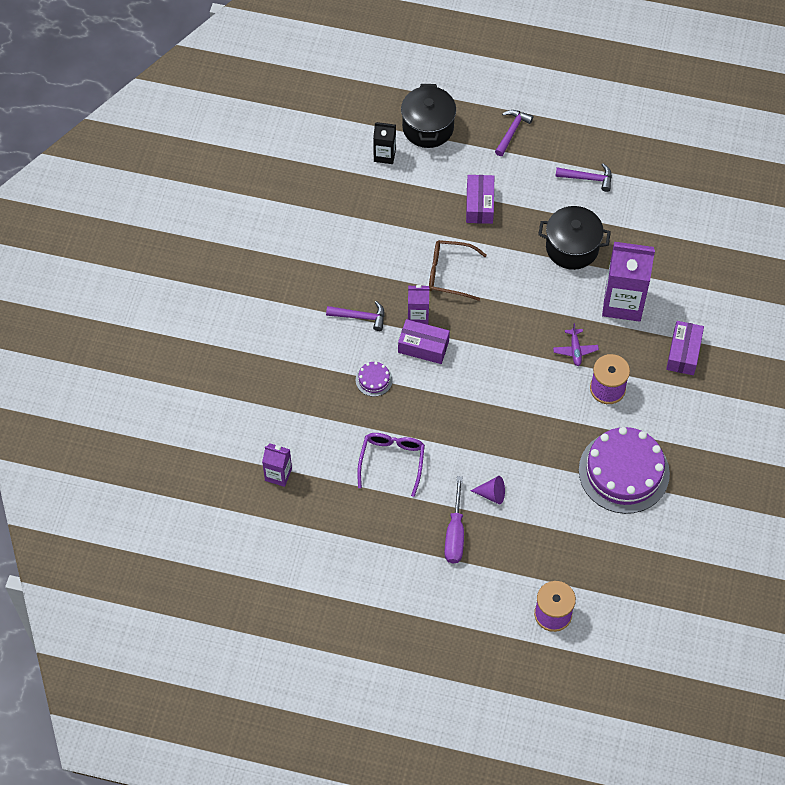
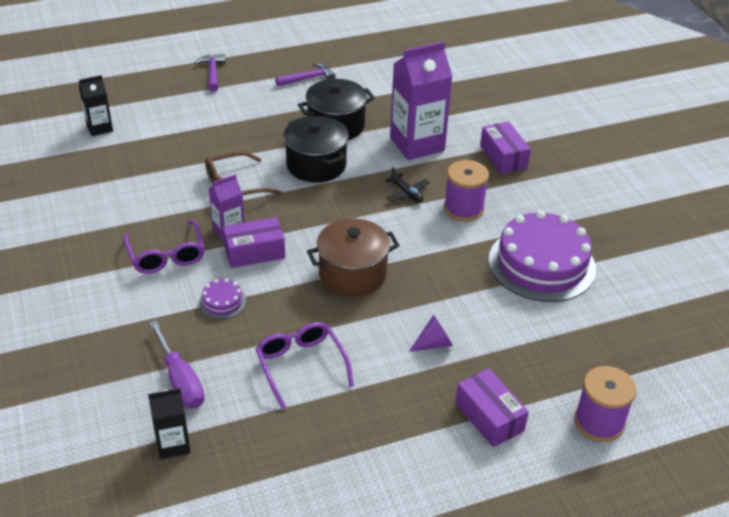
camera: 35 degrees left, 20 degrees down
(278, 474) = (173, 444): purple carton -> black carton
(360, 317) = (166, 256): purple hammer -> purple glasses
(428, 127) = (129, 96): black pot -> black pot (316, 165)
(455, 534) = (428, 400): purple screwdriver -> purple screwdriver (181, 381)
(479, 205) = (223, 129): purple box -> purple box (489, 417)
(479, 404) = (352, 274): none -> brown pot
(575, 350) = (406, 193): purple plane -> black plane

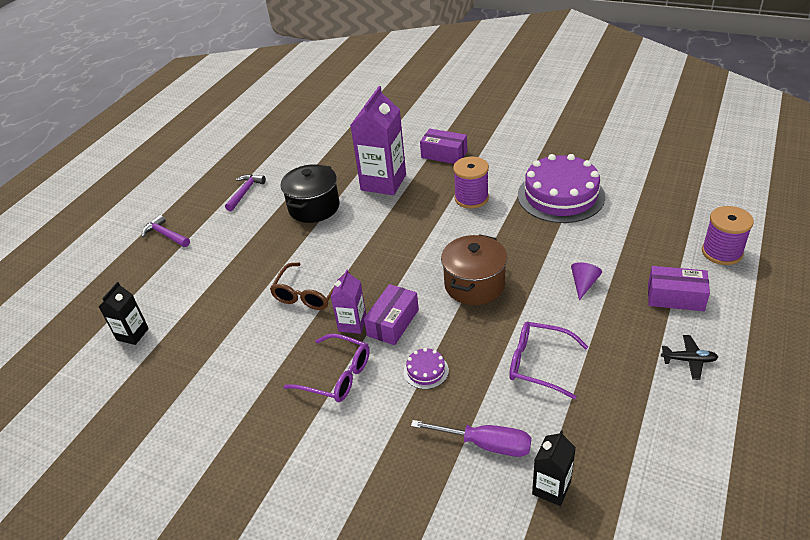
camera: 40 degrees left, 0 degrees up
(316, 165) = (341, 239): black pot -> none
(406, 193) = (425, 214): black plane -> black plane (688, 360)

